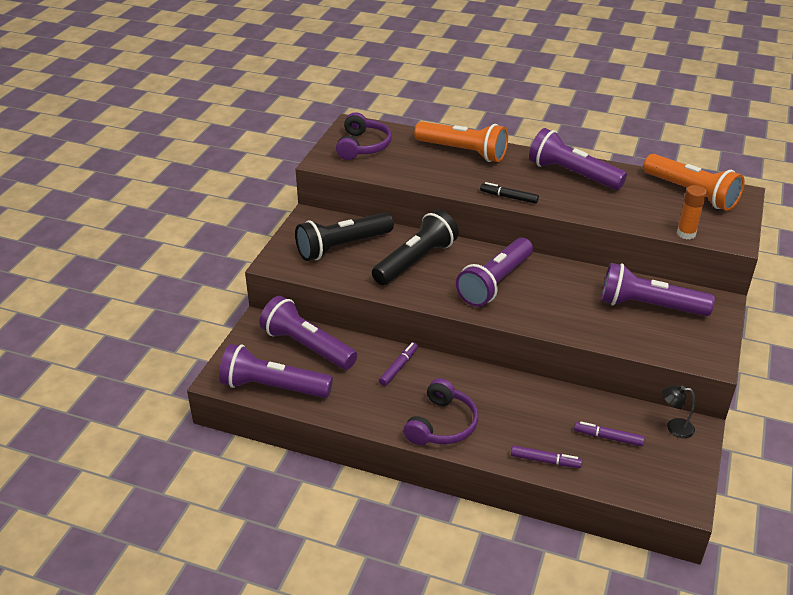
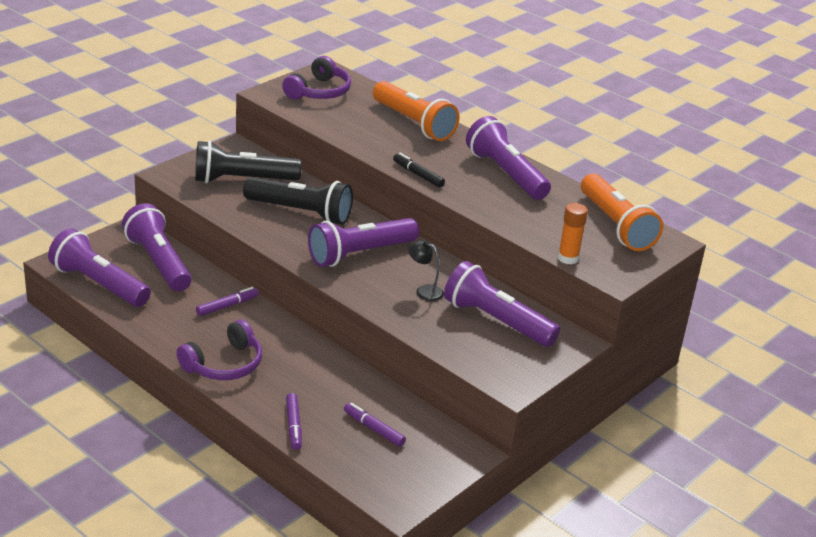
camera: 20 degrees right, 5 degrees down
(416, 261) = (301, 212): black flashlight -> black flashlight turned 45 degrees clockwise
(545, 461) = (293, 426): purple marker -> purple marker turned 45 degrees clockwise
(674, 427) = (449, 444): black lamp -> black lamp (424, 291)

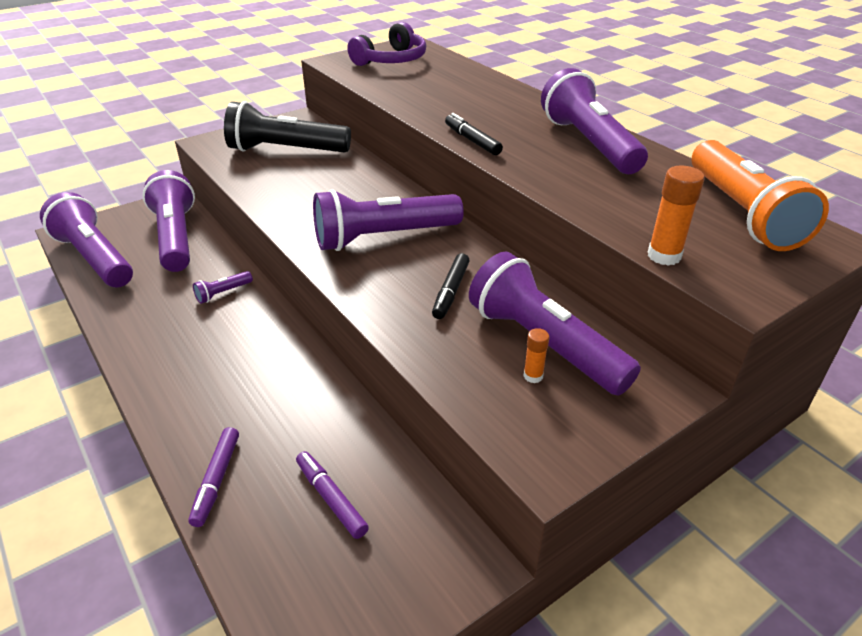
camera: 15 degrees right, 5 degrees up
(224, 364) = (175, 371): purple headphones -> none
(227, 306) = (223, 293): purple marker -> purple flashlight
(301, 212) = (333, 186): black flashlight -> none
(414, 123) = (487, 90): orange flashlight -> none
(424, 291) = (451, 291): black lamp -> black marker
(494, 340) = (533, 376): none -> orange glue stick

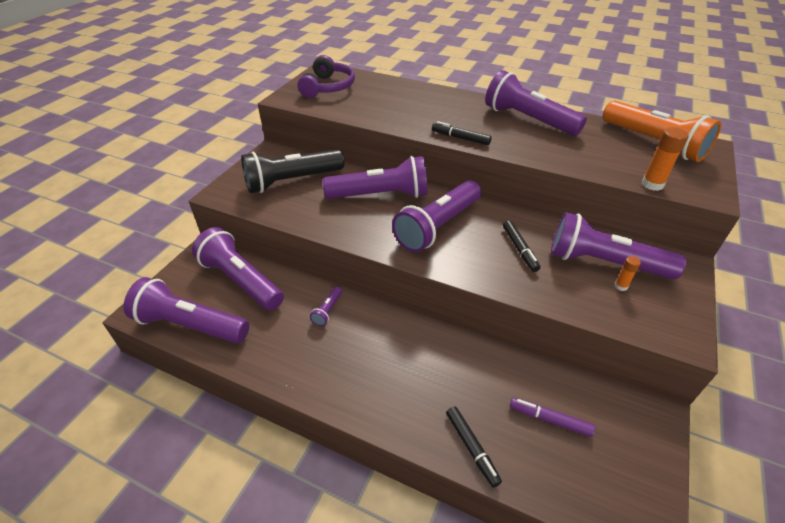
camera: 30 degrees left, 5 degrees up
(216, 480) = (471, 448): purple marker -> black marker
(359, 189) = (380, 195): none -> purple flashlight

